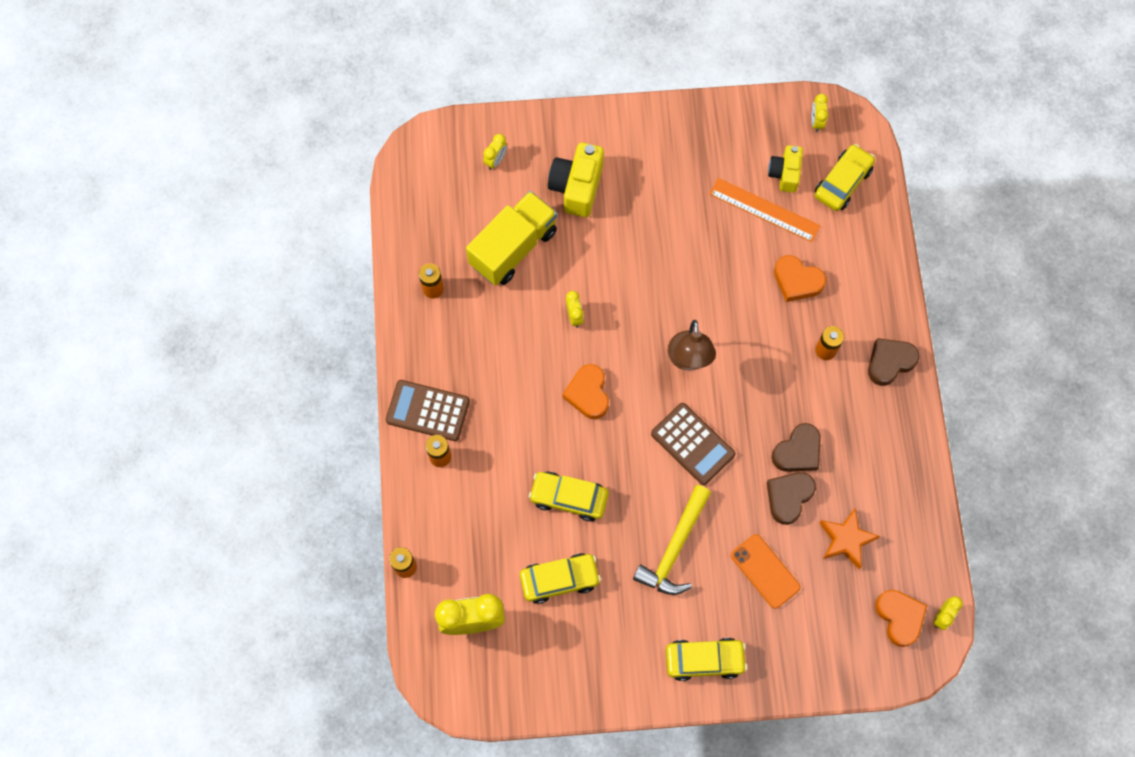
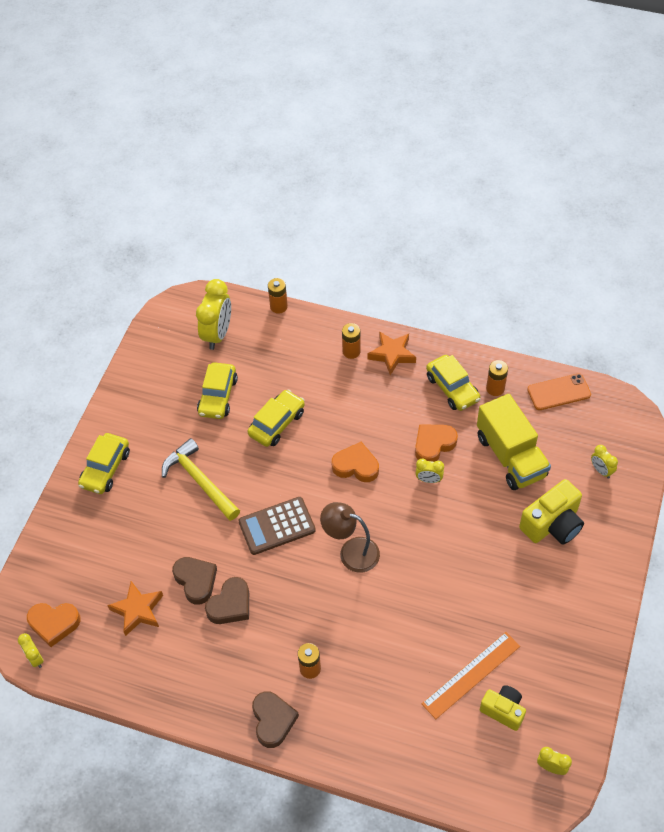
camera: 115 degrees right, 15 degrees down
(428, 411) = (392, 354): brown calculator -> orange star
(577, 187) = (552, 524): yellow camera -> yellow camera turned 105 degrees clockwise
(765, 571) = (147, 538): orange phone -> orange phone (559, 392)
(797, 281) = (387, 673): orange heart -> orange heart (433, 444)
(797, 451) = (230, 605): brown heart -> brown heart turned 120 degrees counterclockwise
(842, 182) = (474, 762): yellow car -> yellow car (452, 388)

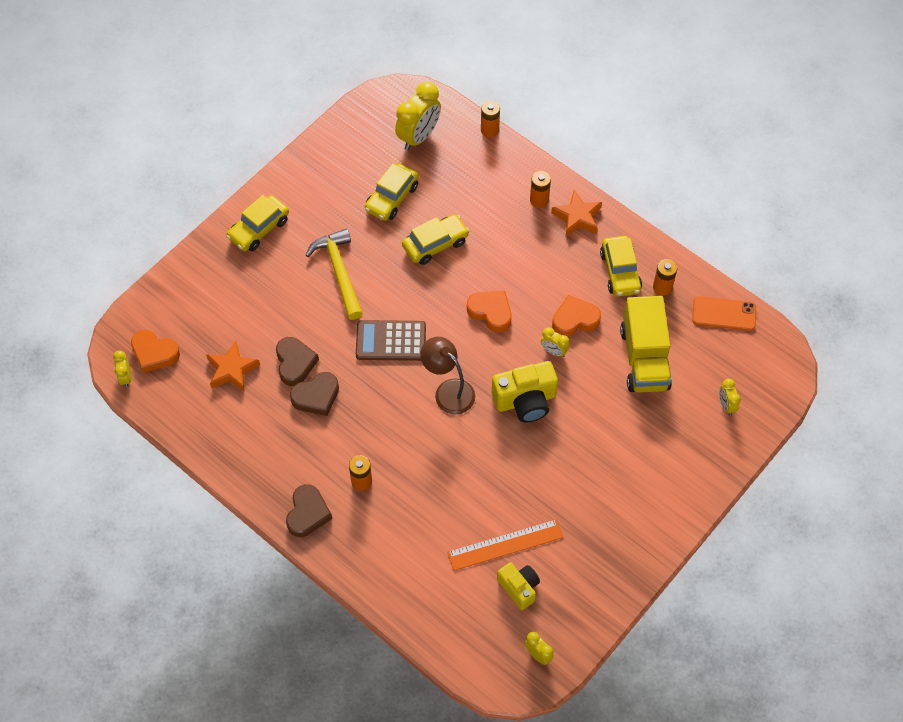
camera: 20 degrees right, 5 degrees up
(552, 524) = (652, 438): yellow camera -> yellow camera (525, 400)

